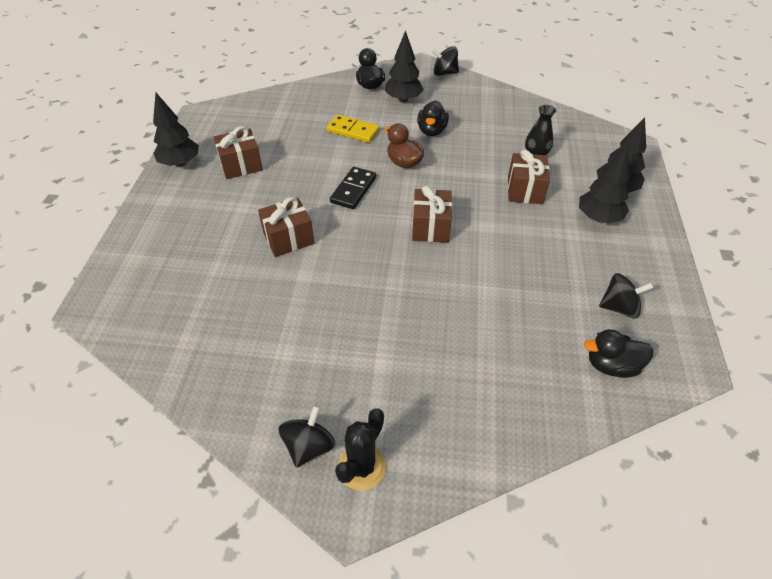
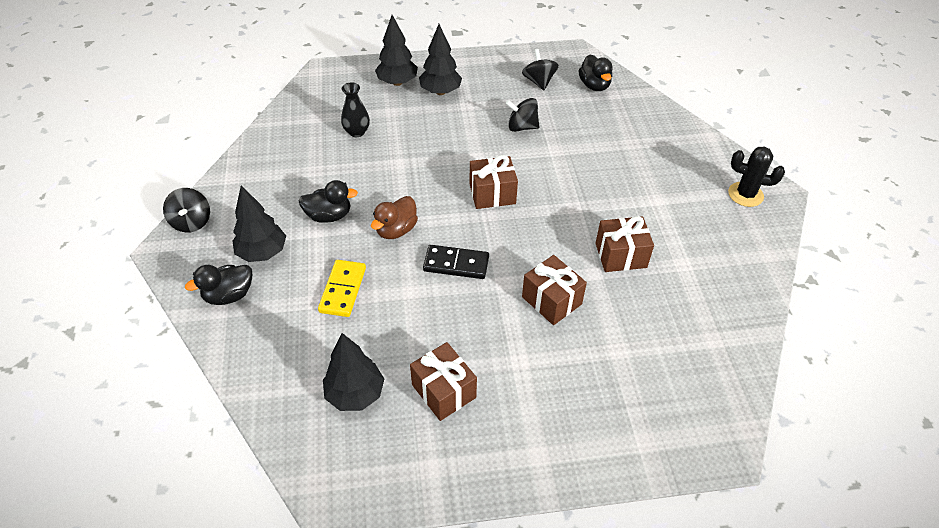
camera: 105 degrees left, 0 degrees up
(180, 163) = (460, 470): black tree -> black tree (355, 394)
(309, 446) = (750, 226): black spinning top -> black spinning top (522, 127)
(525, 190) = (416, 136): brown gift -> brown gift (620, 255)

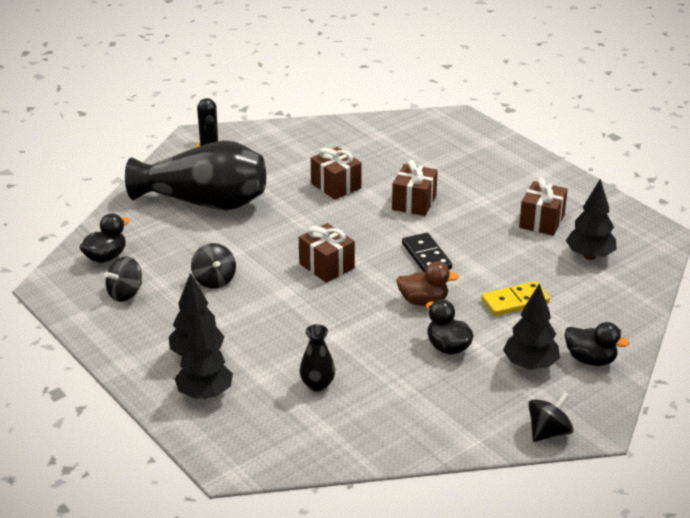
camera: 120 degrees left, 15 degrees down
(644, 159) = (204, 202): none -> black vase

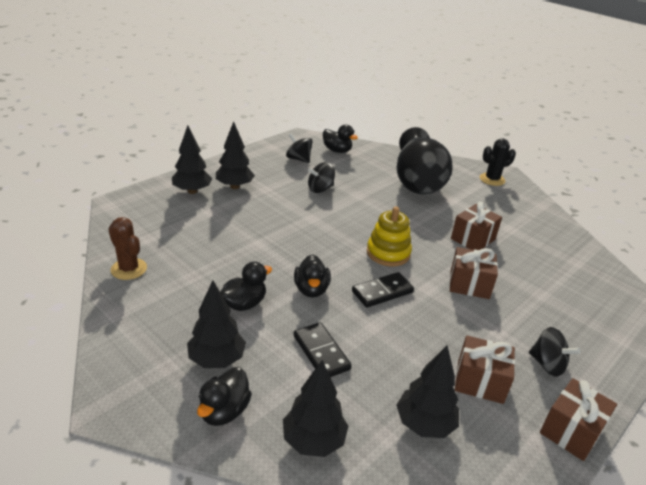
camera: 80 degrees right, 0 degrees up
(317, 385) = (197, 235): black vase -> none
(326, 266) = (351, 236): brown gift -> brown gift (571, 431)
(360, 244) = (388, 253): none -> yellow stacking toy
(387, 438) = (129, 269): none -> brown cactus
(423, 301) = (311, 289): brown duck -> black duck
(515, 301) = (321, 352): yellow domino -> black domino
(548, 432) = (112, 369): black spinning top -> black spinning top (547, 364)
(614, 312) = (313, 441): none -> black tree

